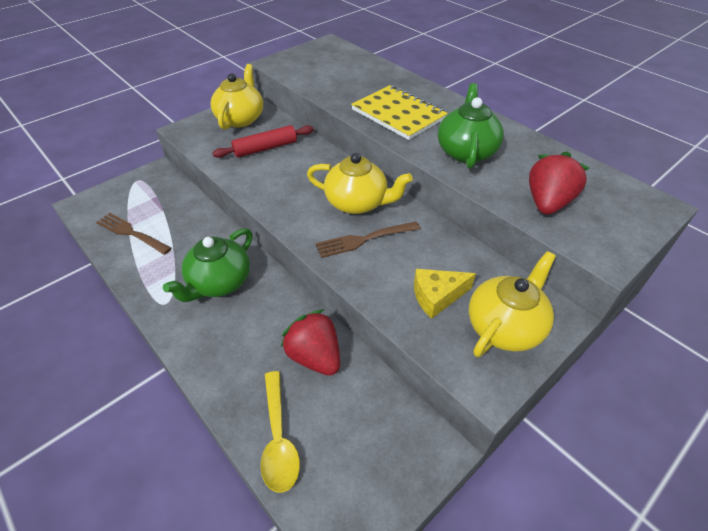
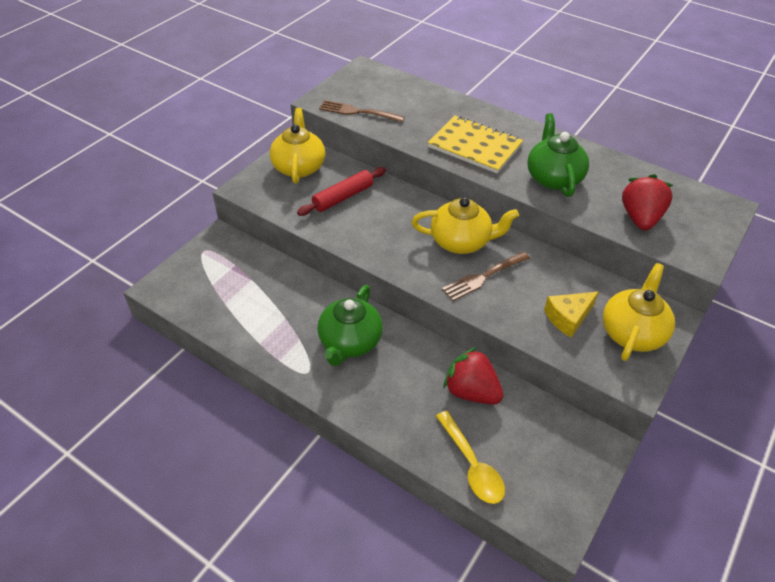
camera: 15 degrees left, 0 degrees up
(131, 233) = (232, 309): brown fork -> brown fork (358, 112)

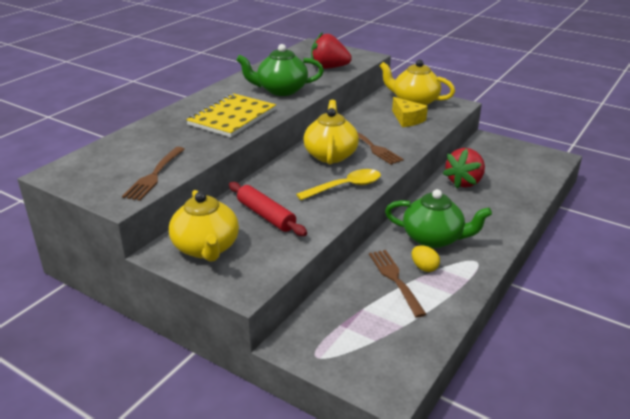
camera: 90 degrees left, 15 degrees down
(286, 304) = (395, 279): none -> brown fork
(299, 167) = (206, 248): yellow teapot -> yellow teapot turned 105 degrees counterclockwise
(301, 328) = (424, 267): none -> yellow egg
(472, 465) = (528, 184): yellow spoon -> yellow spoon (345, 187)

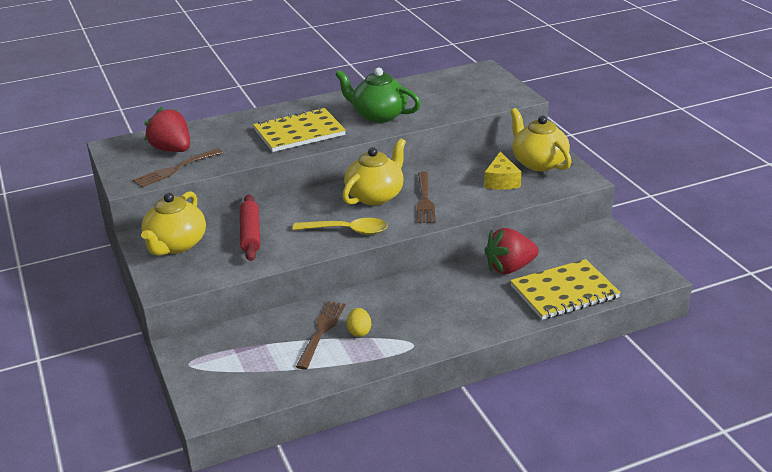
camera: 35 degrees right, 0 degrees up
(328, 68) = (459, 101): red strawberry -> red strawberry (172, 150)
(433, 238) = (402, 310): green teapot -> none
(520, 186) = (564, 292): none -> yellow notebook

